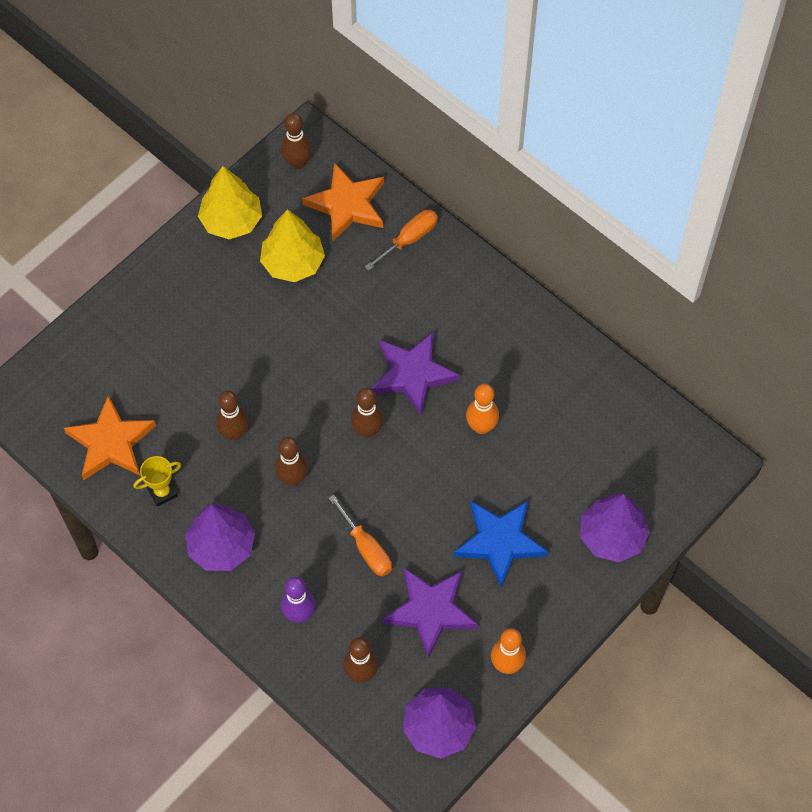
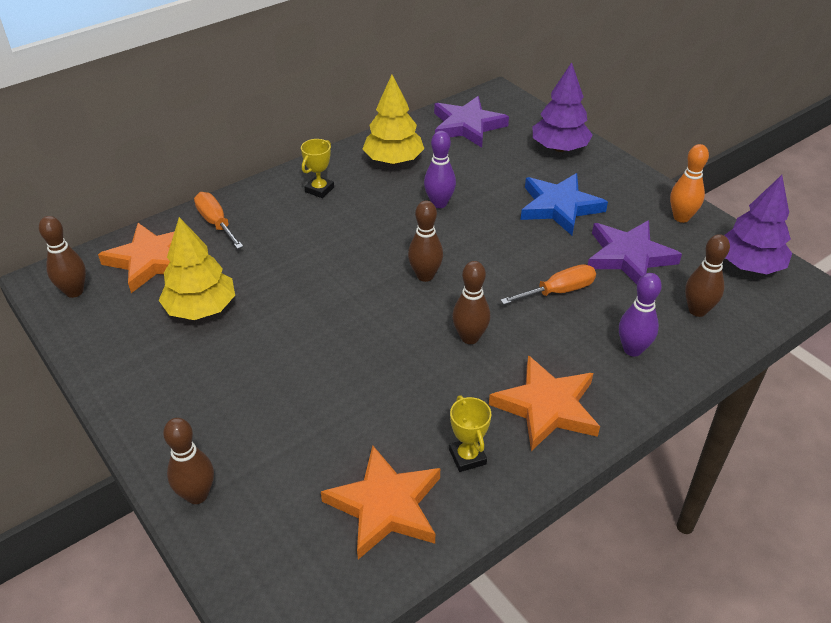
camera: 80 degrees left, 20 degrees down
(221, 546) = (546, 407): purple tree -> orange star
(231, 221) = (117, 354): yellow tree -> yellow tree (393, 160)
(234, 433) = (402, 380): brown bowling pin -> brown bowling pin (197, 495)
(412, 374) = (370, 238): purple star -> purple star (467, 126)
(481, 313) = (319, 189): none -> yellow trophy
(481, 427) = (439, 203): orange bowling pin -> purple bowling pin

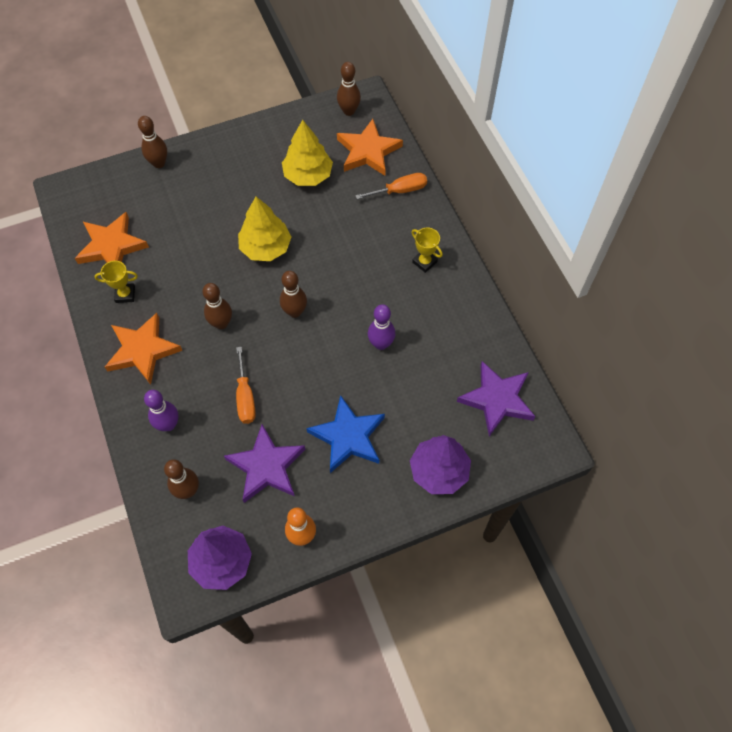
camera: 105 degrees right, 20 degrees up
(393, 160) = (453, 324): yellow tree -> yellow tree (266, 247)

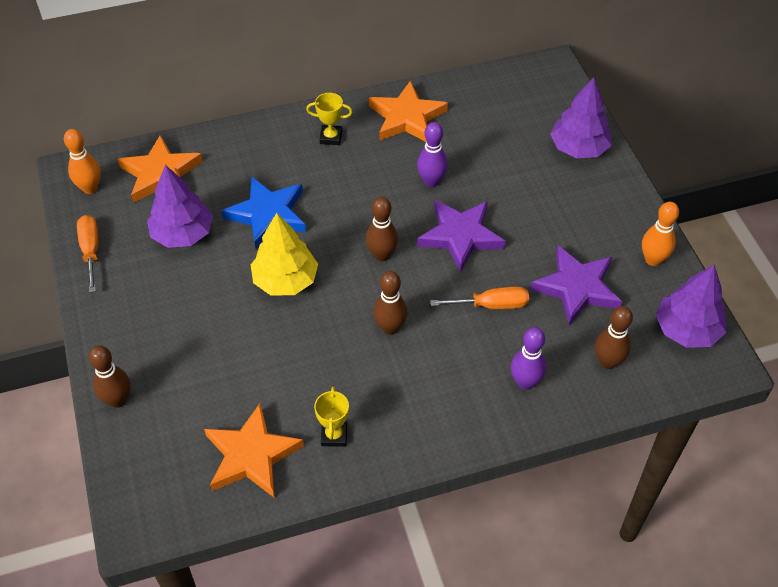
camera: 85 degrees left, 10 degrees down
(143, 350) = (421, 412): orange star -> orange star (407, 117)
(308, 175) = (182, 234): yellow tree -> purple tree
(348, 437) = (541, 216): blue star -> blue star (268, 214)
(349, 111) = (90, 188): brown bowling pin -> orange bowling pin
(400, 191) = (227, 150): orange screwdriver -> orange screwdriver (91, 251)
(424, 262) = (331, 137): yellow trophy -> yellow trophy turned 45 degrees clockwise
(497, 399) = (502, 98): purple star -> purple star (460, 236)

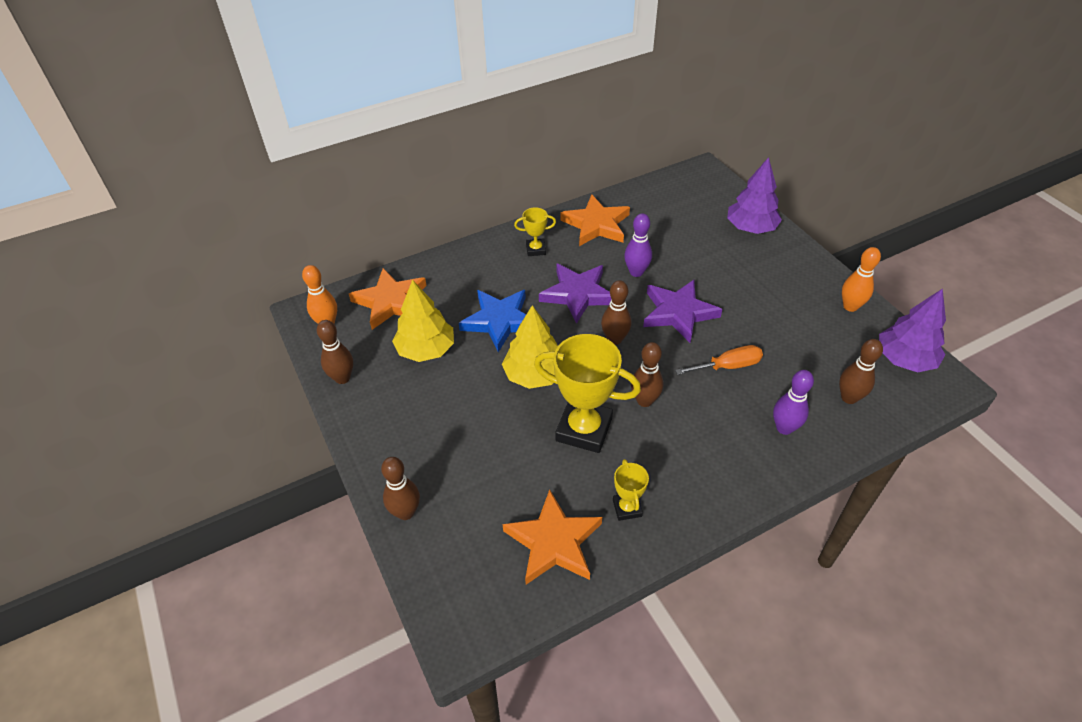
camera: 10 degrees left, 5 degrees down
(91, 251) = (342, 378): orange screwdriver -> brown bowling pin
(182, 234) = (426, 350): purple tree -> yellow tree
(317, 347) = (584, 429): none -> yellow trophy
(576, 288) = (796, 339): purple star -> purple star (578, 294)

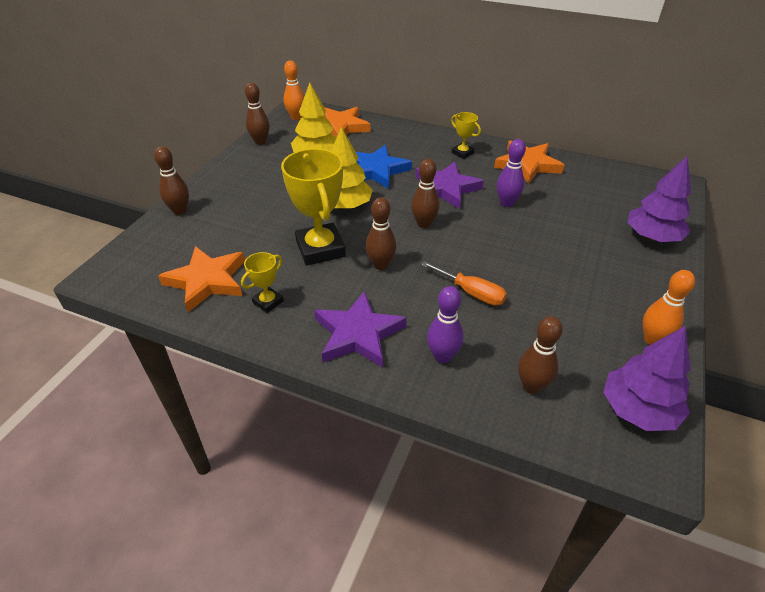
camera: 50 degrees right, 5 degrees down
(678, 313) = (493, 241): purple star -> purple star (358, 334)

